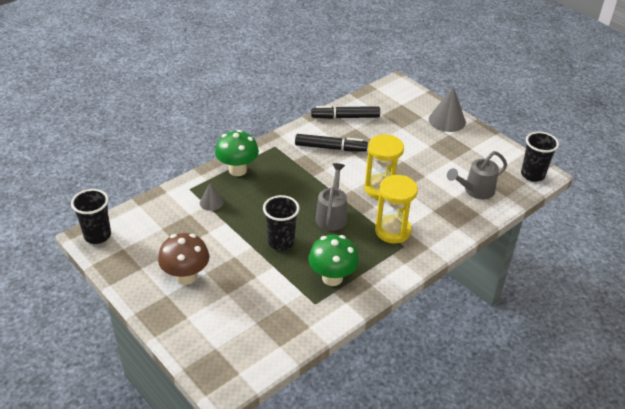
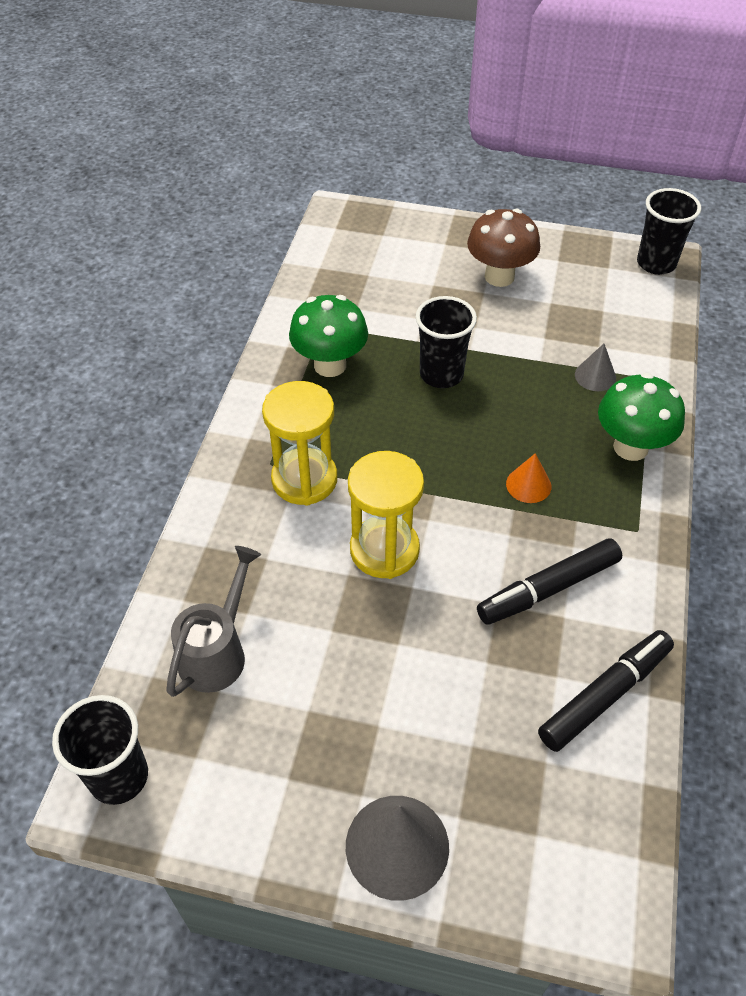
camera: 145 degrees right, 10 degrees up
(297, 179) = (528, 485): none -> orange cone
(332, 215) = (414, 453): grey watering can -> none

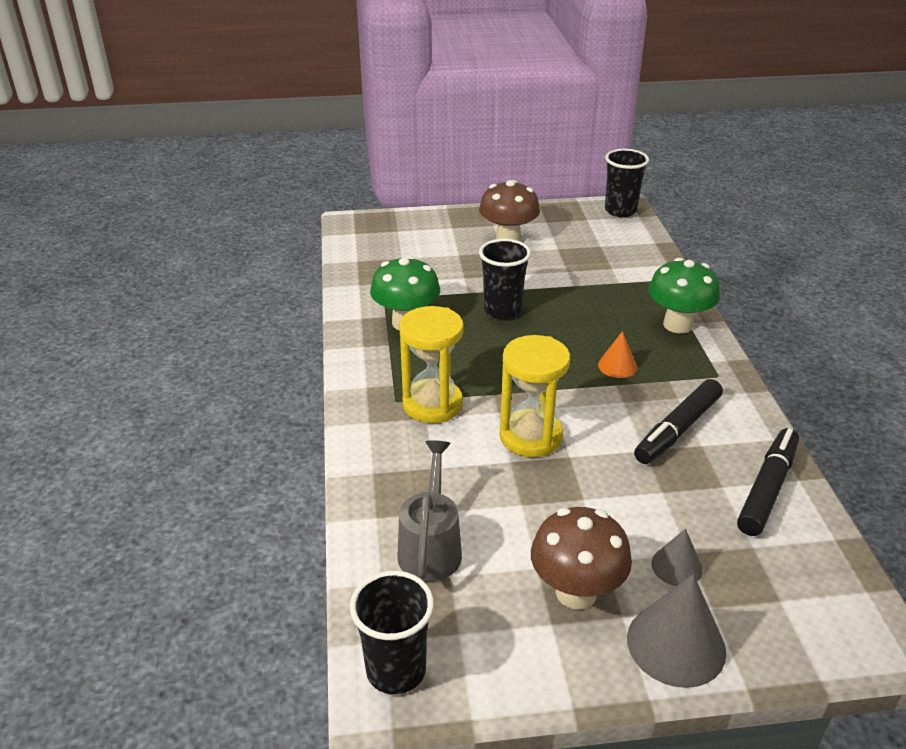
camera: 20 degrees left, 15 degrees down
(330, 752) = (576, 592): none -> brown mushroom
(595, 376) = (622, 286): grey cone -> grey cone (676, 566)

